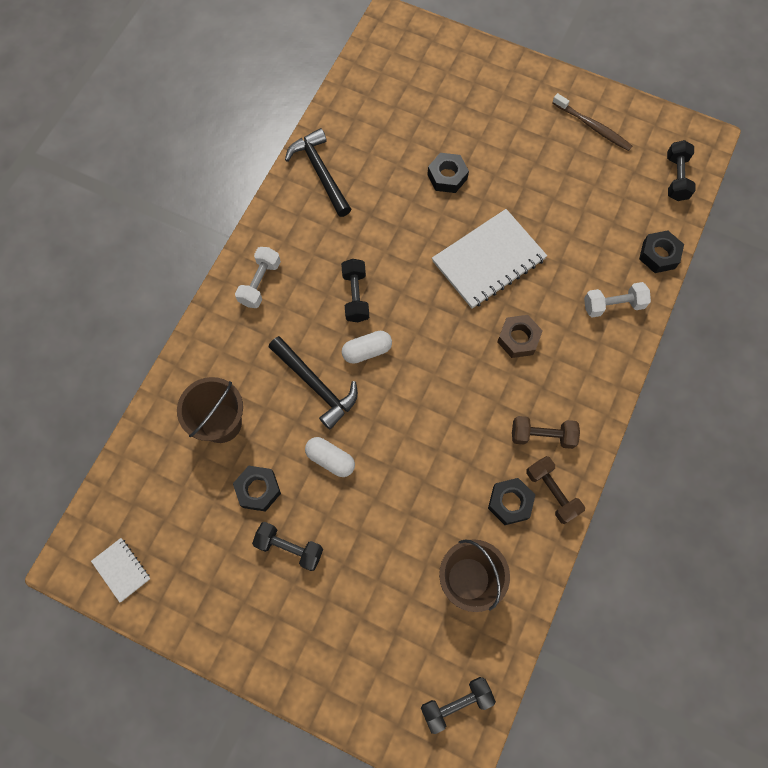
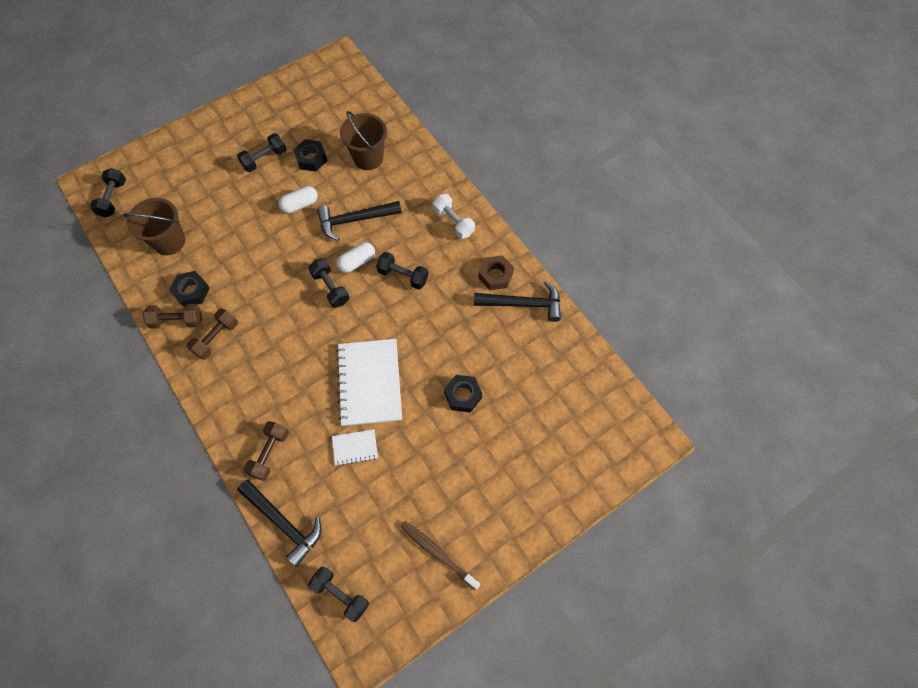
camera: 120 degrees right, 5 degrees down
(121, 570) = (317, 77): white notebook -> white notebook (355, 447)
(367, 351) = (357, 262): white capsule -> white capsule turned 45 degrees clockwise
(413, 358) = (330, 288): none -> black dumbbell
(518, 339) = (294, 365): brown nut -> brown nut (495, 275)
(593, 127) = (437, 553): brown toothbrush -> brown toothbrush turned 60 degrees clockwise
(613, 305) = (269, 453): white dumbbell -> brown dumbbell
(659, 255) = (283, 522): black nut -> black hammer

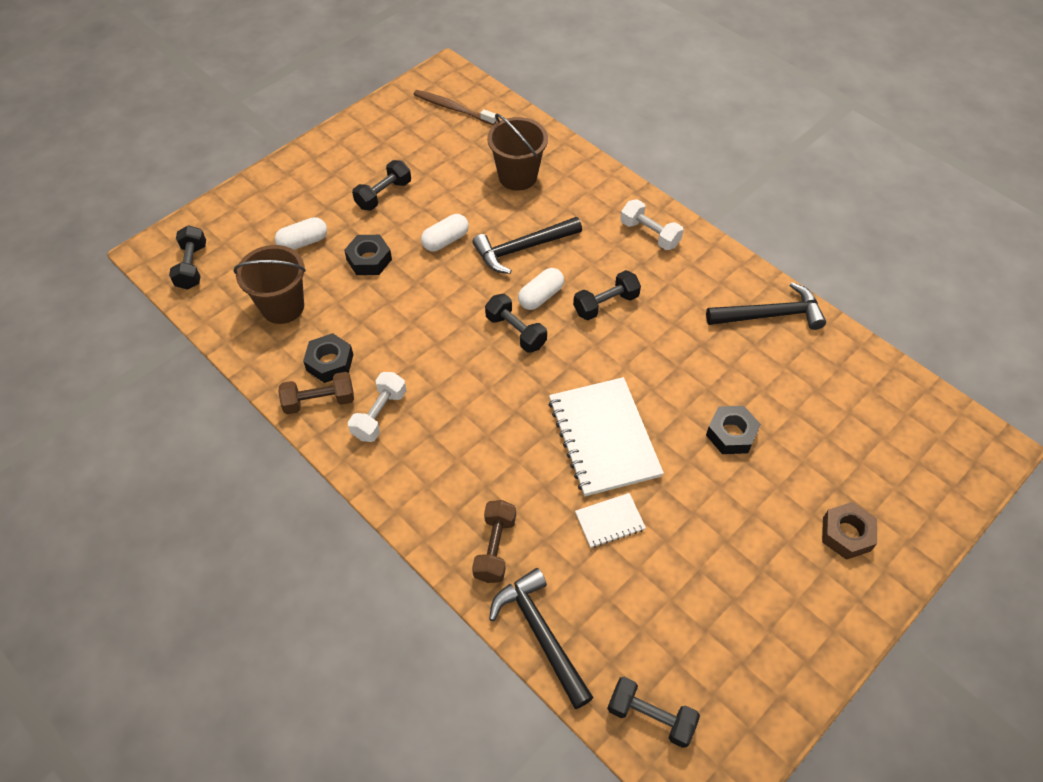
camera: 10 degrees left, 10 degrees down
(196, 190) = (303, 242): none -> white capsule
(216, 338) = (379, 414): brown dumbbell -> white dumbbell
(283, 522) = (541, 634): black hammer -> black hammer turned 150 degrees counterclockwise
(311, 159) = (445, 186): black nut -> black nut (369, 260)
(403, 276) = (606, 304): black dumbbell -> black dumbbell turned 45 degrees counterclockwise
(437, 553) = (765, 637): brown toothbrush -> brown toothbrush (452, 108)
(495, 275) = (724, 287): brown nut -> brown nut (846, 534)

